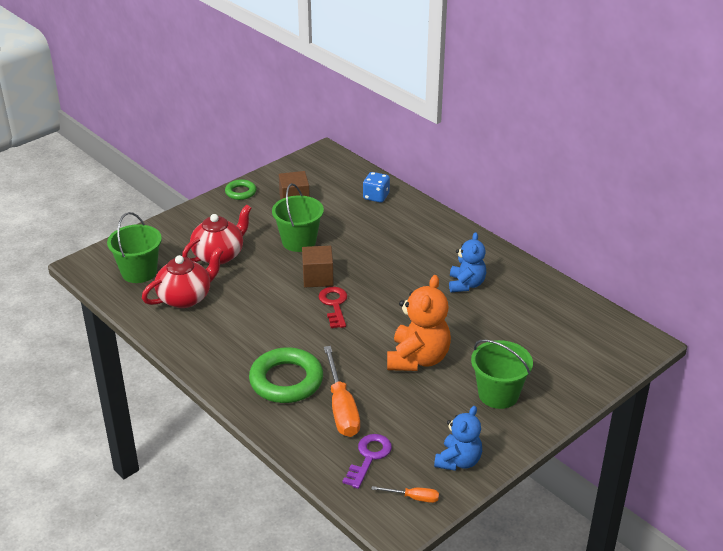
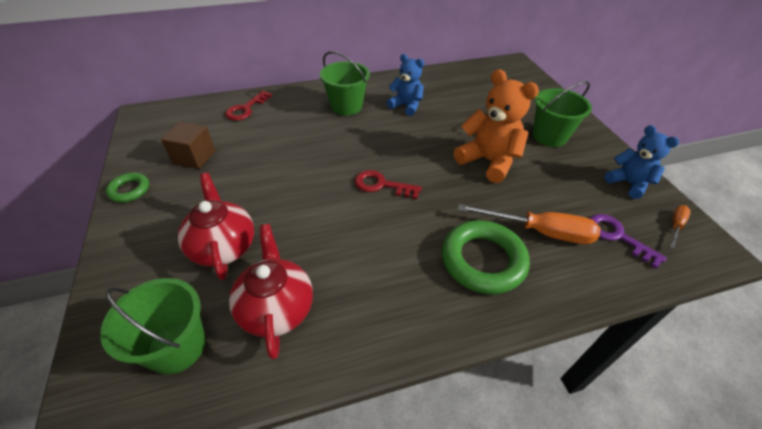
camera: 65 degrees left, 10 degrees up
(299, 241) = (262, 175): green bucket -> green bucket (346, 106)
(318, 278) = (331, 182): brown cube -> none
(376, 197) = (246, 109): blue dice -> red key

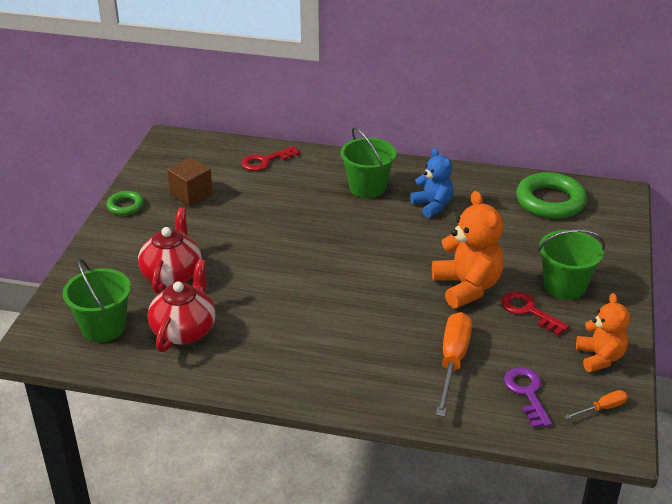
camera: 30 degrees right, 10 degrees down
(381, 185) = (339, 273): red key -> red key (529, 311)
(483, 260) = (375, 362): green ring -> green ring (550, 201)
(540, 232) = (453, 362): orange screwdriver -> orange screwdriver turned 120 degrees counterclockwise
(628, 183) = (600, 358): blue teddy bear -> orange teddy bear

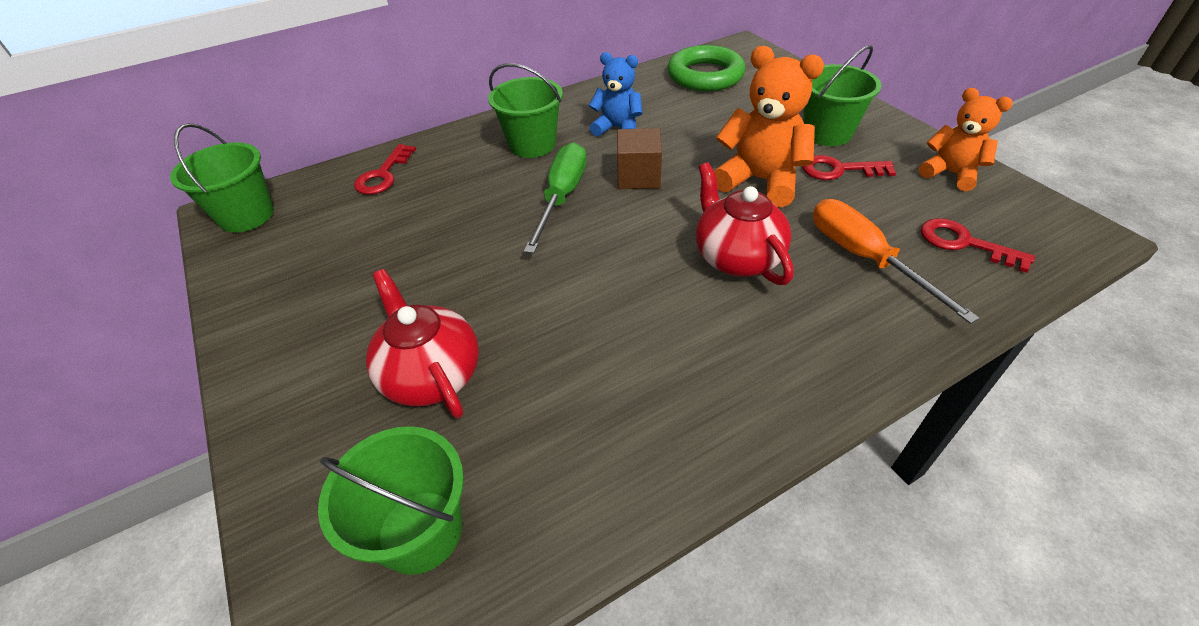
camera: 40 degrees left, 10 degrees up
(125, 206) = (248, 326): green ring -> none
(178, 147) = (246, 215): none -> green bucket
(184, 330) = (547, 441): red teapot -> red teapot (736, 257)
(191, 194) = (332, 258): brown cube -> brown cube (638, 176)
(340, 228) = (562, 197): none -> green screwdriver
(527, 393) = (964, 243): purple key -> red key
(602, 408) = (1028, 214): orange screwdriver -> none

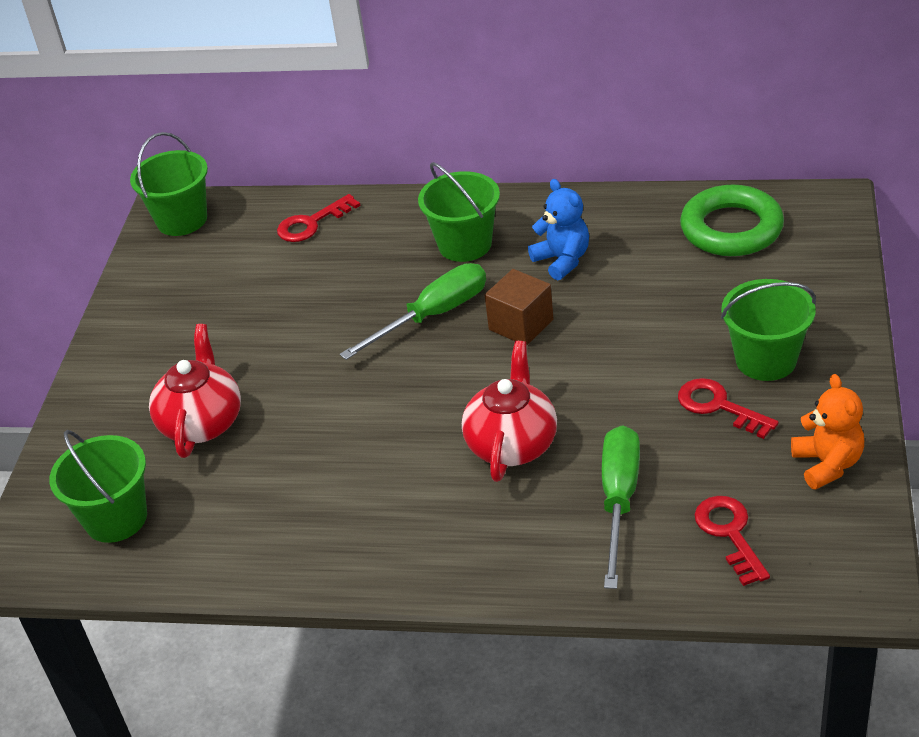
camera: 40 degrees right, 5 degrees down
(760, 181) = (626, 382): orange teddy bear -> none
(865, 258) = (619, 500): orange screwdriver -> green screwdriver

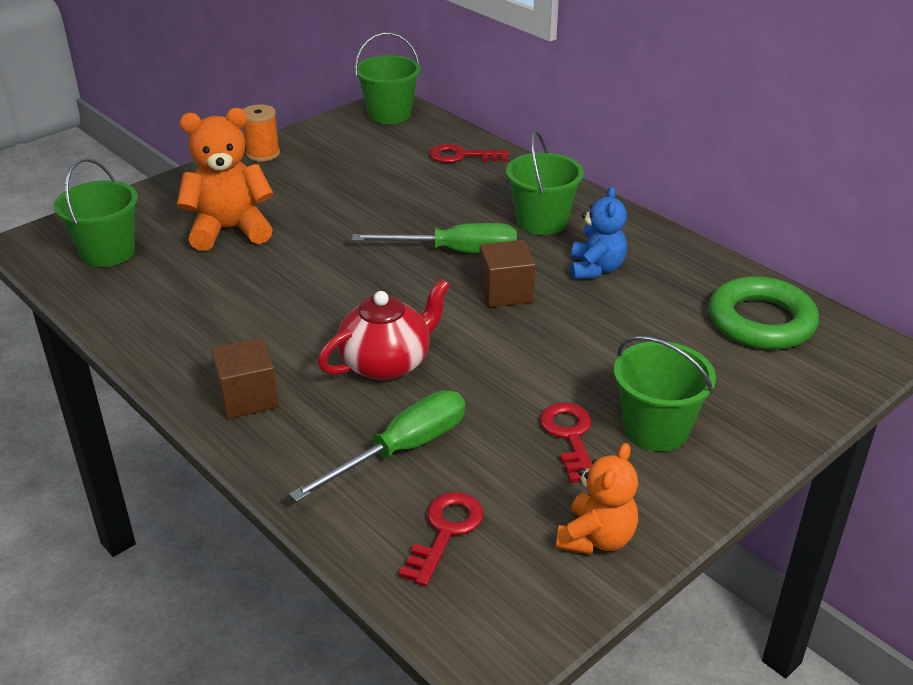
camera: 35 degrees right, 5 degrees down
(117, 332) = (263, 154): none -> orange spool
(202, 423) = (230, 230): red teapot -> orange teddy bear
(445, 548) = (248, 397): none -> brown cube

